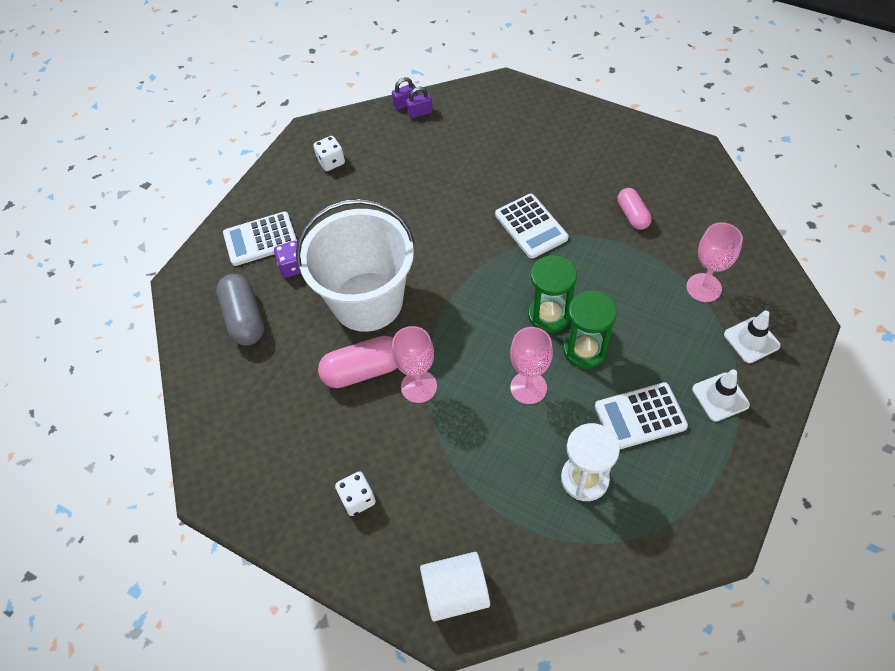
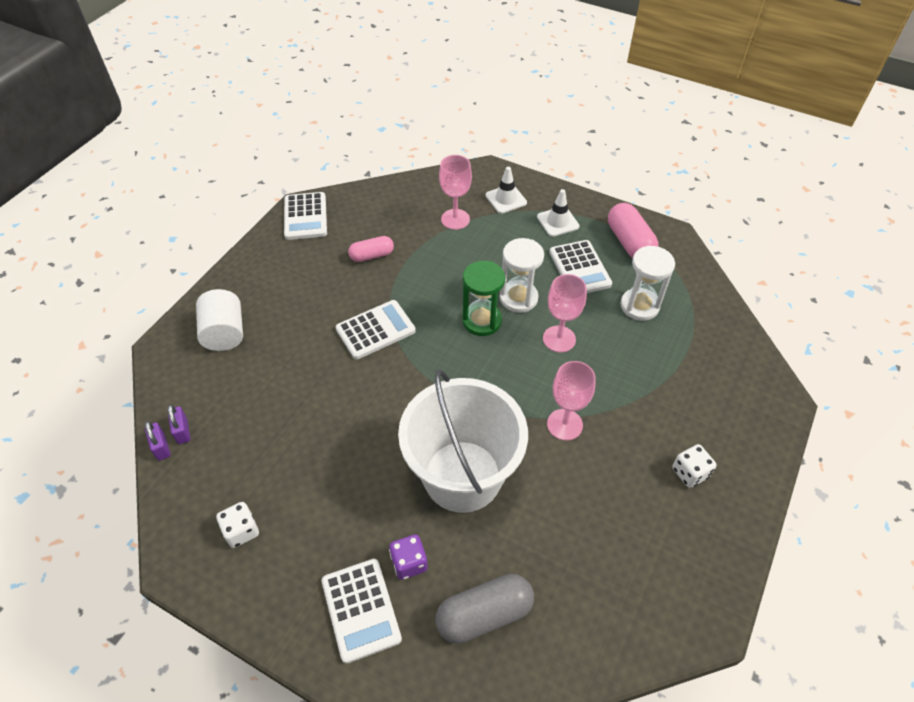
camera: 95 degrees left, 5 degrees down
(363, 371) = (550, 475): pink capsule -> pink capsule (629, 242)
(456, 593) = (755, 394): white cylinder -> white cylinder (225, 333)
(585, 350) = (518, 298): green hourglass -> white hourglass
(682, 155) = (305, 216): none -> white calculator

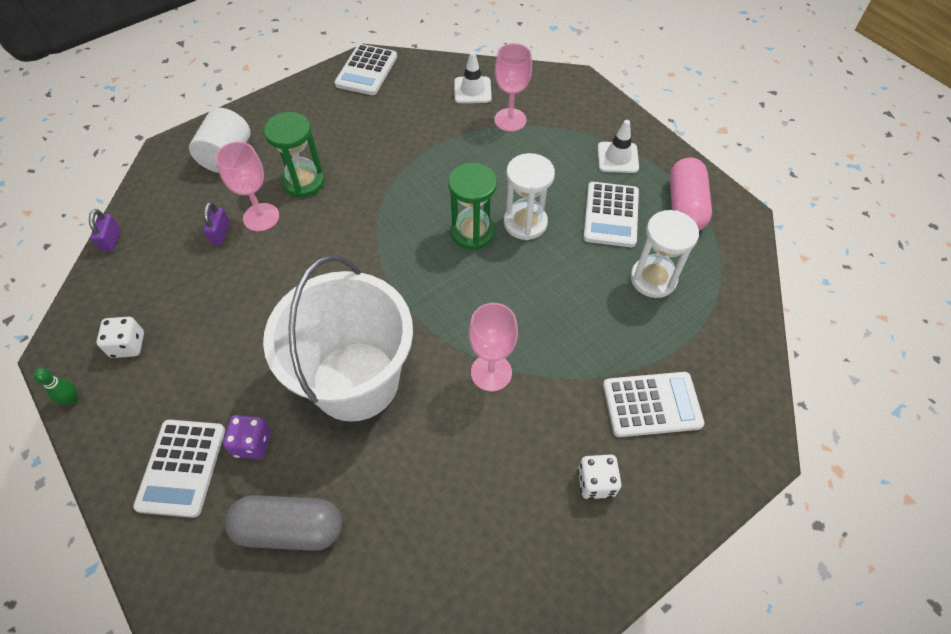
camera: 25 degrees right, 5 degrees up
(182, 431) = (137, 233): purple padlock -> purple padlock (220, 233)
(219, 599) = (72, 399): none -> green bowling pin
(311, 330) = (304, 182): none -> green hourglass
(372, 255) = (405, 129): pink capsule -> none
(375, 330) = (363, 203): white calculator -> white calculator (651, 405)
(506, 199) = (576, 116): white traffic cone -> white traffic cone (472, 90)
(559, 339) = (541, 281): pink goblet -> pink goblet (261, 217)

